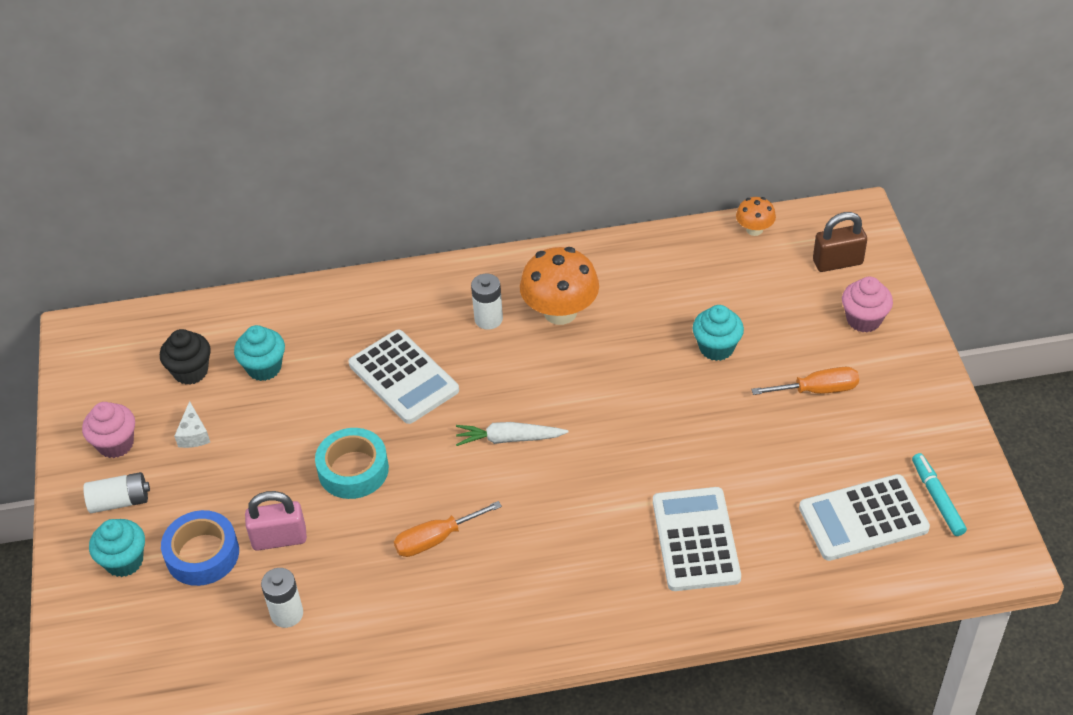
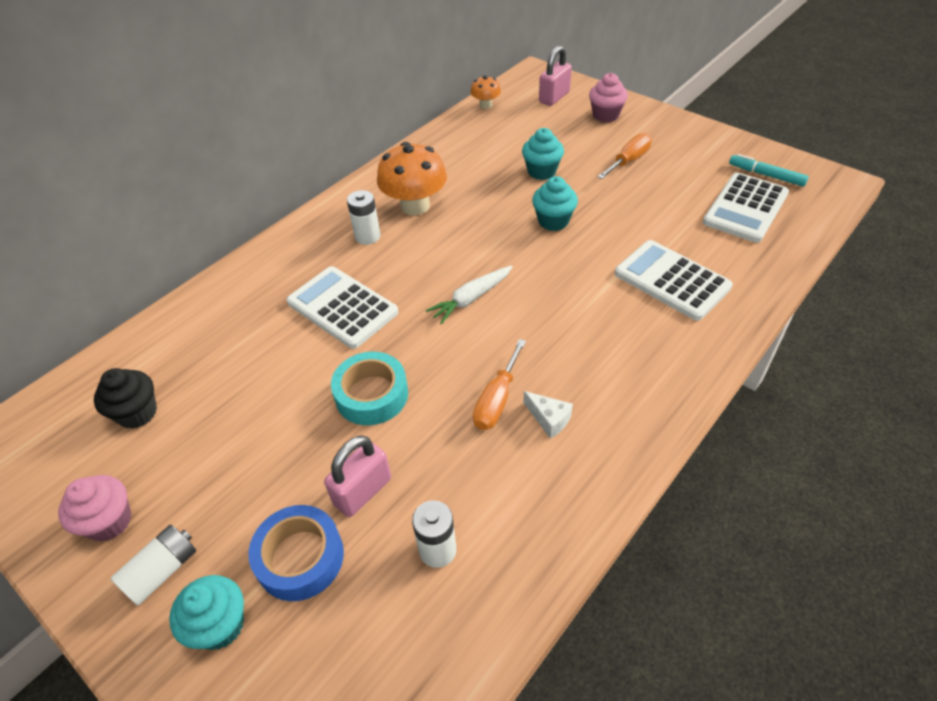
camera: 40 degrees left, 0 degrees up
(193, 434) = (189, 461): white cheese -> white cheese (549, 419)
(264, 368) = (210, 369): turquoise cupcake -> turquoise cupcake (553, 221)
(403, 377) = (342, 307): white calculator -> white calculator turned 150 degrees counterclockwise
(837, 262) = (554, 97): brown padlock -> pink padlock

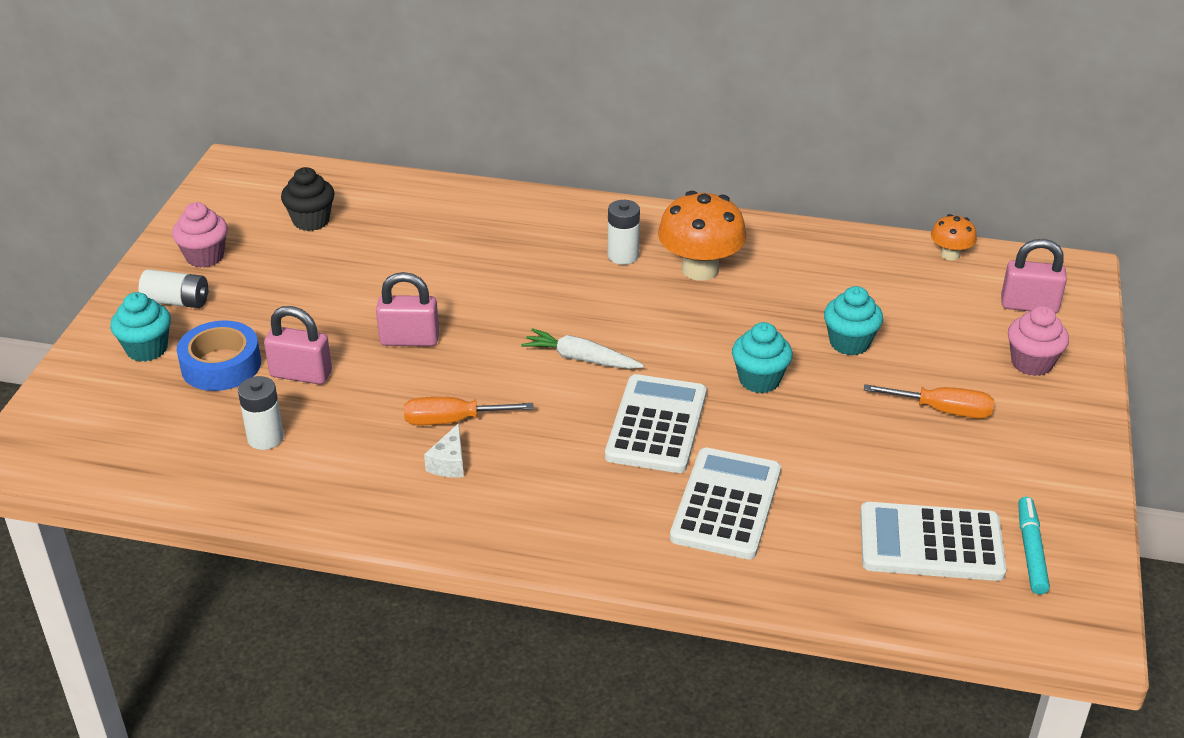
camera: 60 degrees right, 10 degrees down
(342, 307) = (508, 280): white calculator -> white calculator (656, 425)
(371, 395) = (409, 339): turquoise tape -> pink padlock

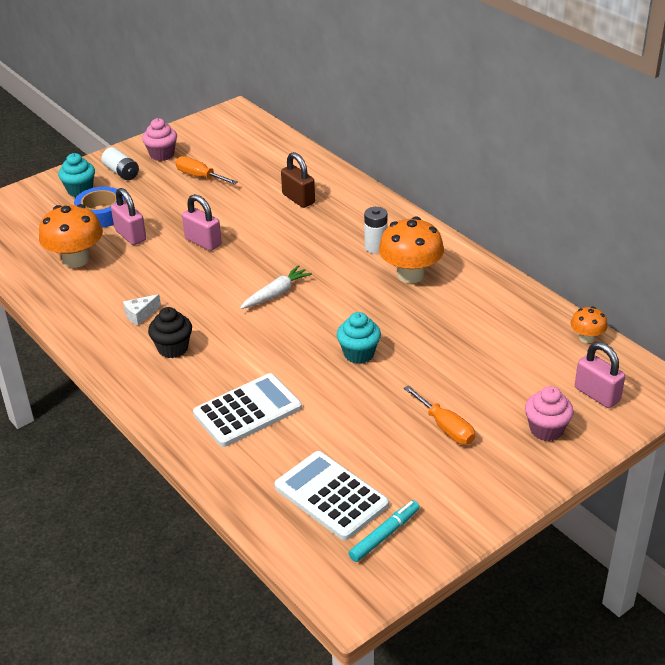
camera: 40 degrees right, 0 degrees up
(265, 438) = (76, 259): white battery -> orange mushroom
(311, 221) = (235, 157): black cupcake -> black cupcake (173, 348)
(452, 420) = (169, 294): orange screwdriver -> orange screwdriver (200, 176)
(460, 239) = (298, 199): none -> brown padlock
(581, 359) = (276, 294): white carrot -> white carrot turned 75 degrees clockwise
(656, 425) = (268, 349): white calculator -> none
(849, 343) = (442, 359): turquoise cupcake -> none

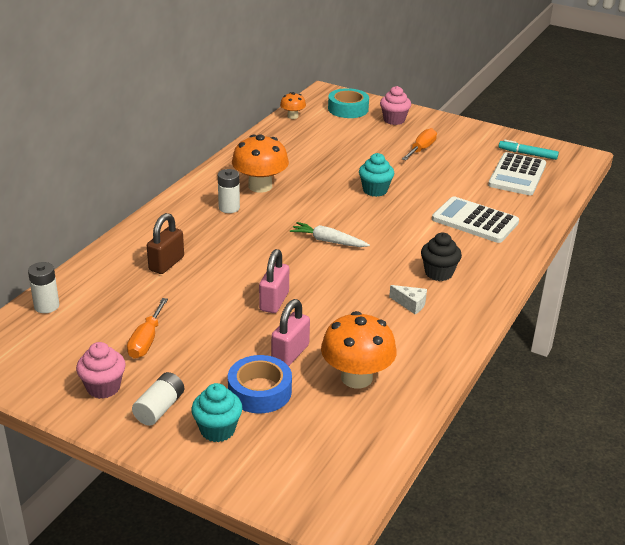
camera: 115 degrees left, 5 degrees down
(276, 142) = (46, 306): none -> white battery
(597, 394) = (348, 109): pink padlock -> turquoise tape

